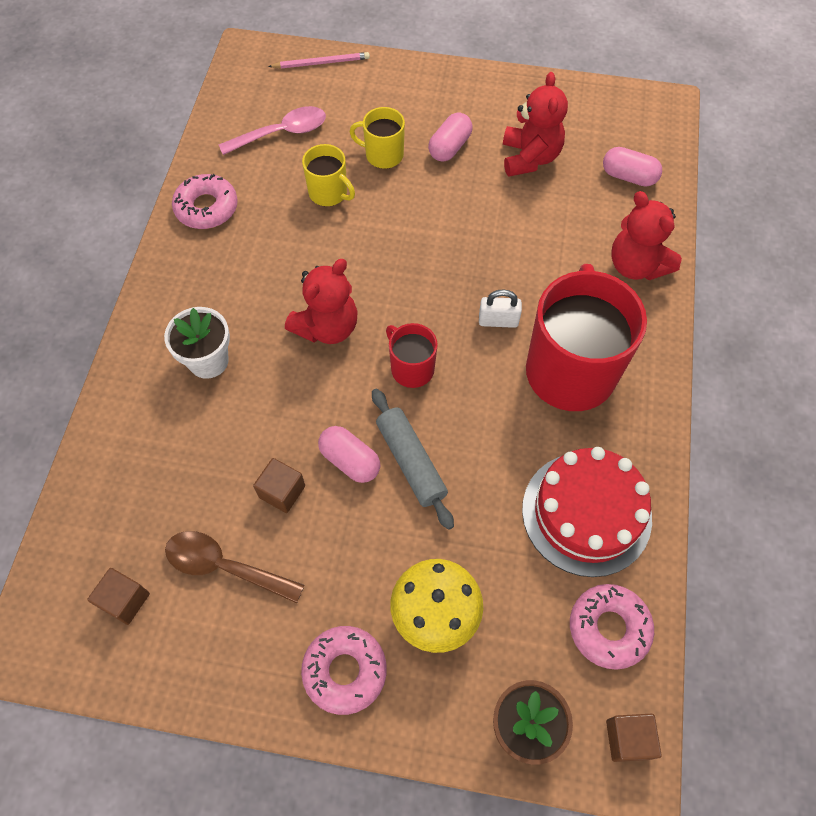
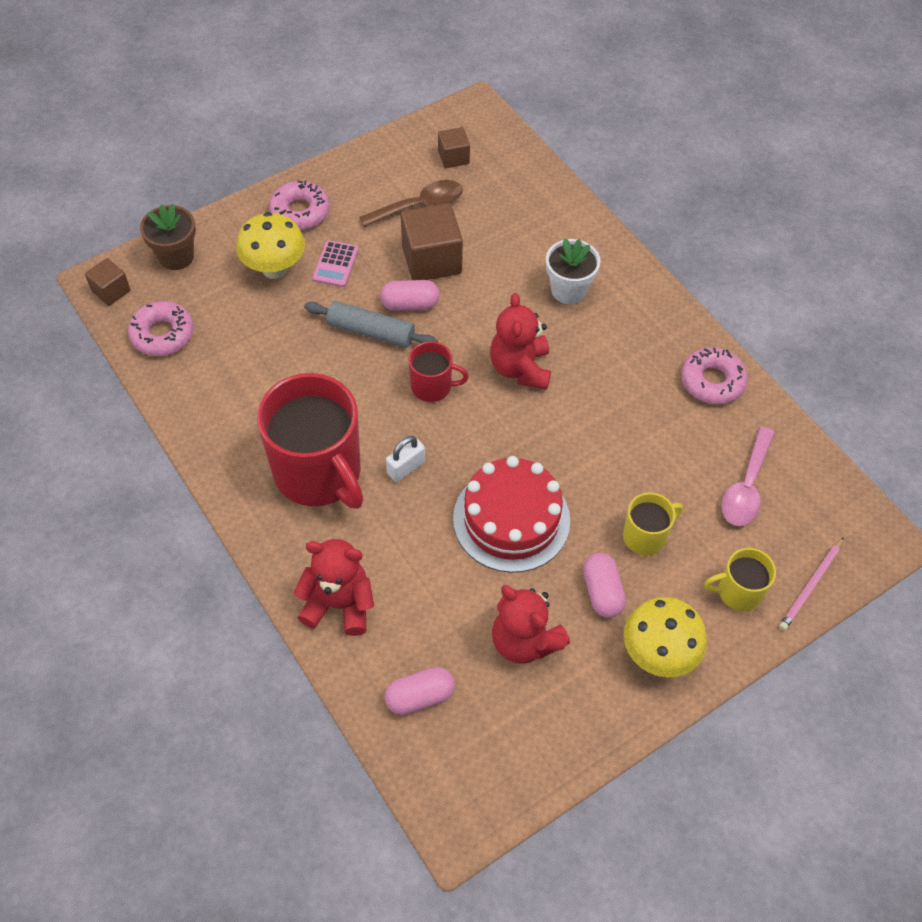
camera: 135 degrees right, 5 degrees down
(282, 491) = (431, 260): brown cube -> brown cube, size x1.82
(329, 193) = (643, 466): yellow mug -> yellow mug (738, 592)
(373, 566) = (335, 264): none -> pink calculator
(455, 96) = (658, 654): none -> yellow mushroom
(586, 513) = (227, 386): red cake -> red cake (511, 519)

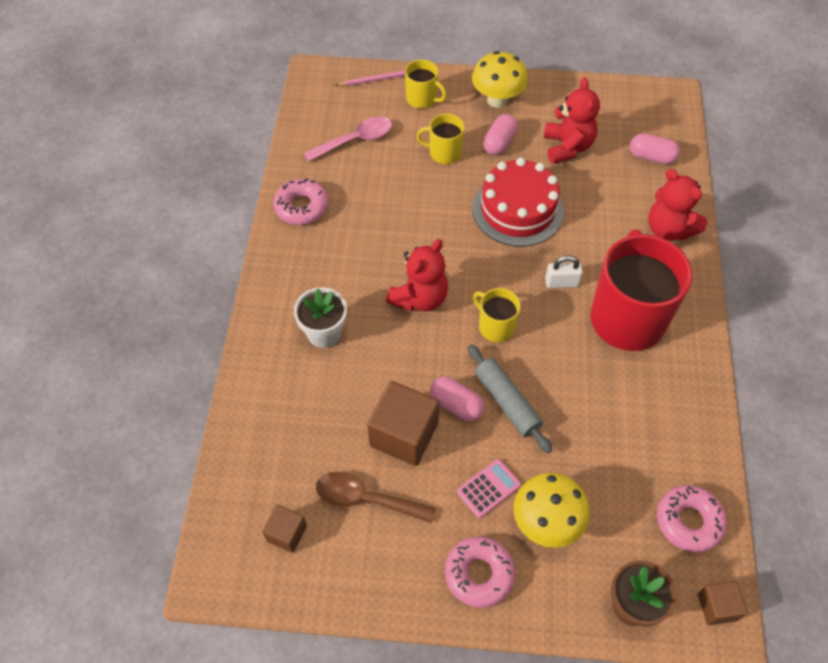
camera: 140 degrees left, 0 degrees up
(432, 386) = (495, 326): red mug -> yellow mug

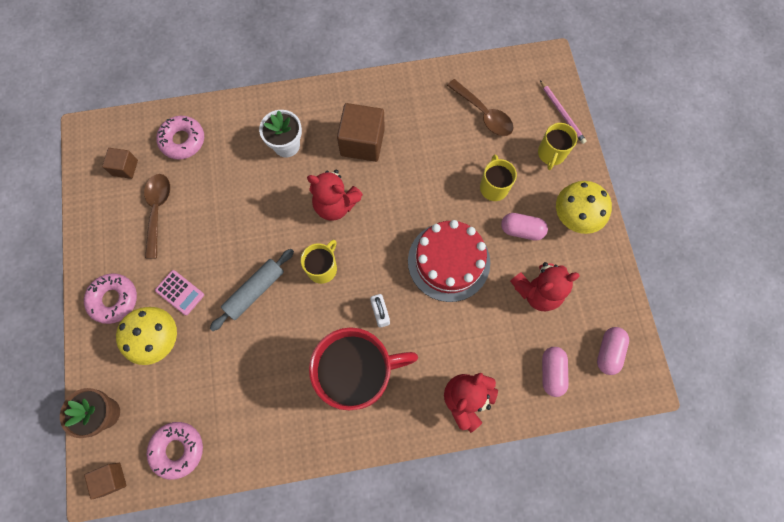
camera: 75 degrees right, 15 degrees up
(301, 207) = (400, 95): pink donut -> pink donut (182, 140)
(355, 140) = (484, 114): pink spoon -> brown spoon
(404, 435) = (212, 223): brown cube -> brown cube (362, 142)
(456, 405) = (244, 254): pink capsule -> pink capsule (608, 352)

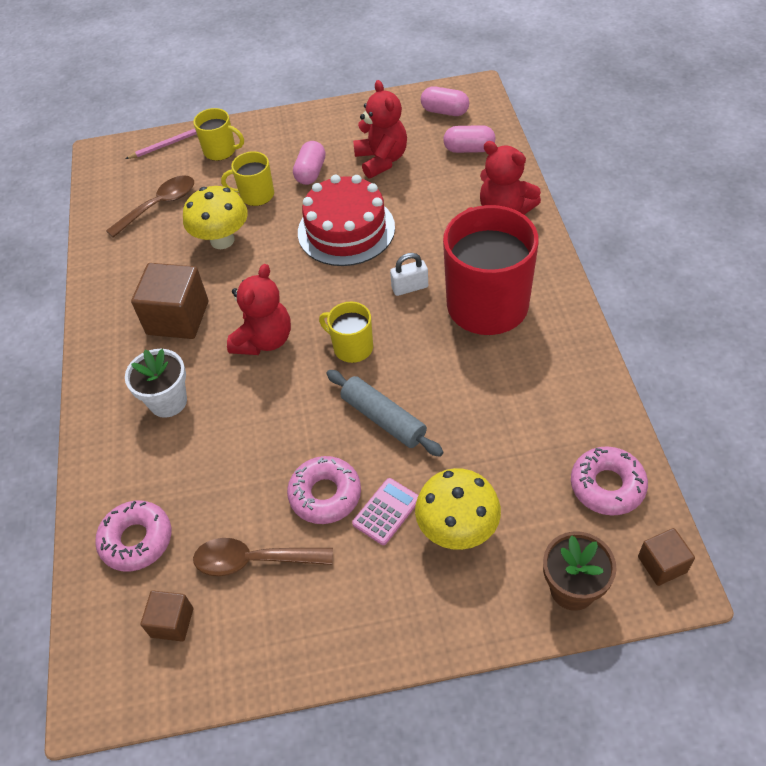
camera: 85 degrees left, 20 degrees down
(114, 299) = (398, 604): pink donut -> pink donut (325, 494)
(574, 217) = (298, 134): yellow mushroom -> yellow mushroom (222, 240)

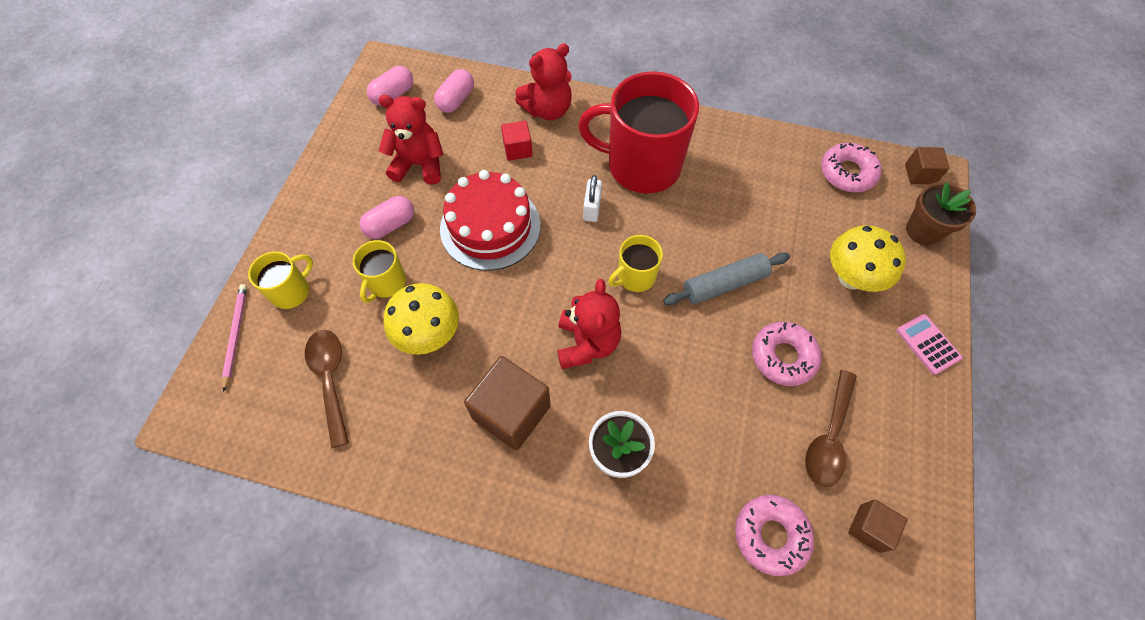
camera: 70 degrees left, 10 degrees up
(264, 340) = (587, 343): red teddy bear -> red teddy bear turned 45 degrees clockwise
(311, 172) = (391, 225): pink capsule -> pink capsule turned 75 degrees counterclockwise
(386, 511) = (817, 318): pink calculator -> pink calculator (928, 344)
(442, 211) = (518, 149): none -> red cube

